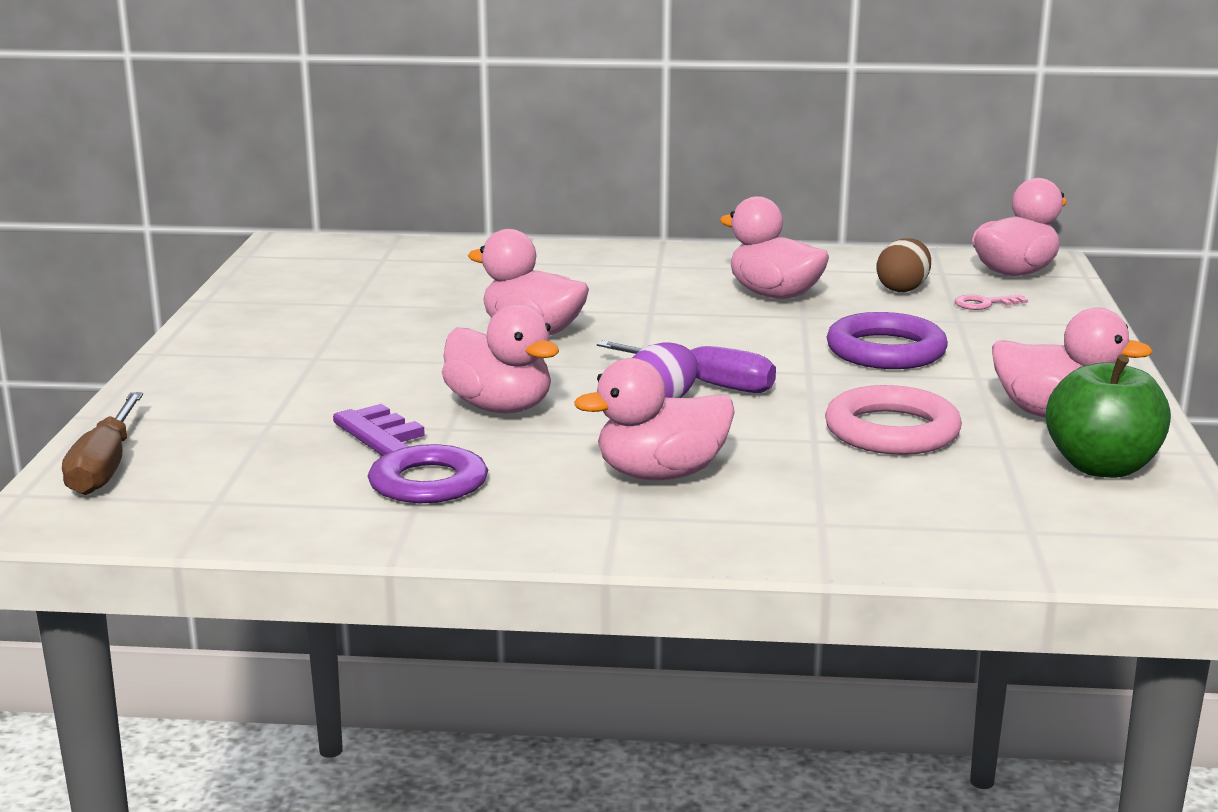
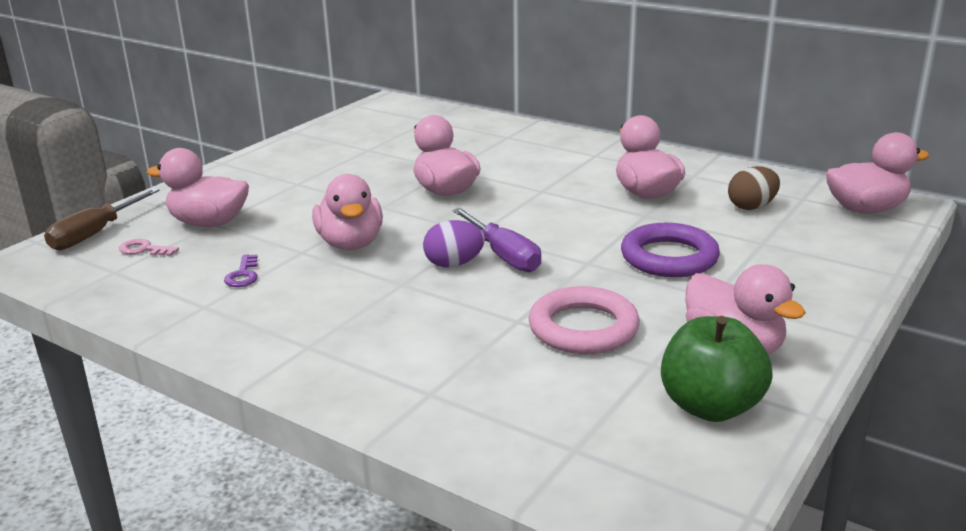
camera: 30 degrees right, 5 degrees up
(411, 466) = (243, 275): purple key -> purple key, size x0.40
(661, 474) = (378, 321): pink duck -> pink duck (209, 223)
(984, 304) = (803, 232): pink key -> pink key (144, 249)

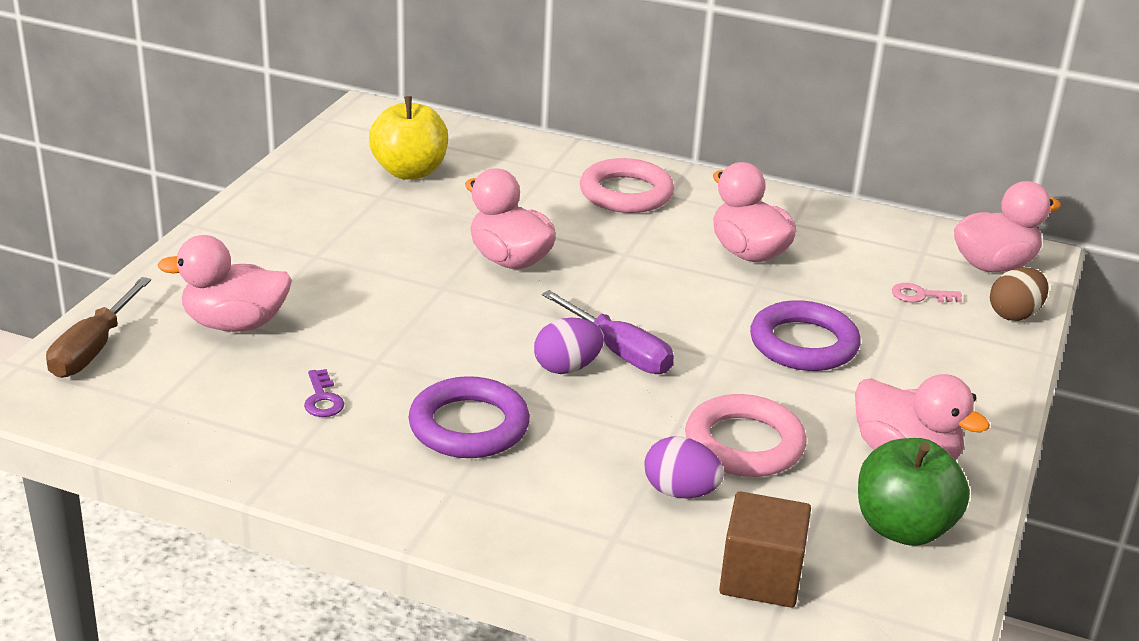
camera: 15 degrees left, 5 degrees up
(144, 249) = (174, 369): pink key -> pink key (920, 295)
(349, 300) = (469, 426): none -> purple ring
(351, 244) = (431, 345): pink duck -> none
(398, 136) = (409, 171): none -> yellow apple
(508, 361) = (680, 492): none -> purple egg
(552, 437) = (761, 577): none -> brown cube
(561, 153) = (626, 193): none -> pink ring
(752, 207) = (871, 267): brown egg -> brown egg (1014, 314)

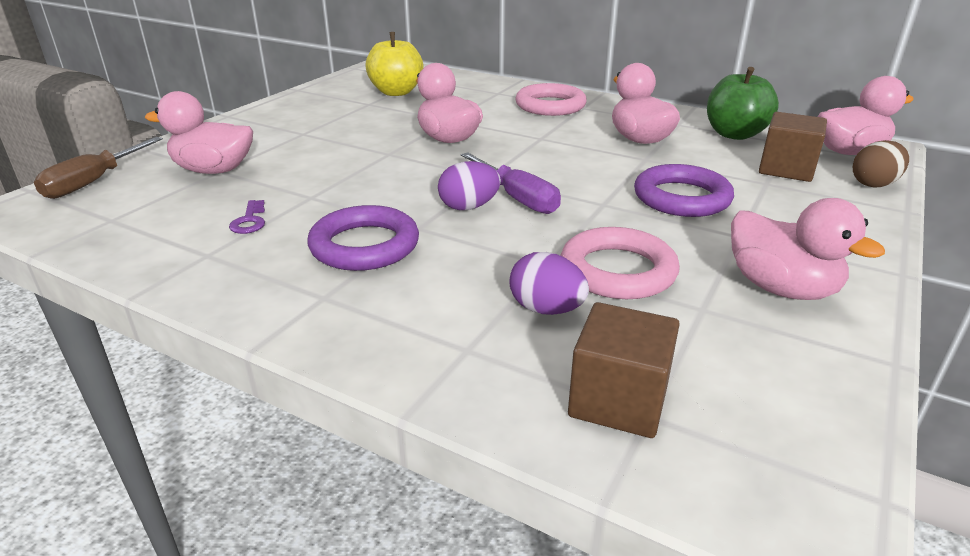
camera: 10 degrees right, 0 degrees up
(903, 528) = (783, 357): green apple -> green apple (734, 134)
(920, 295) = (786, 169): pink key -> brown cube

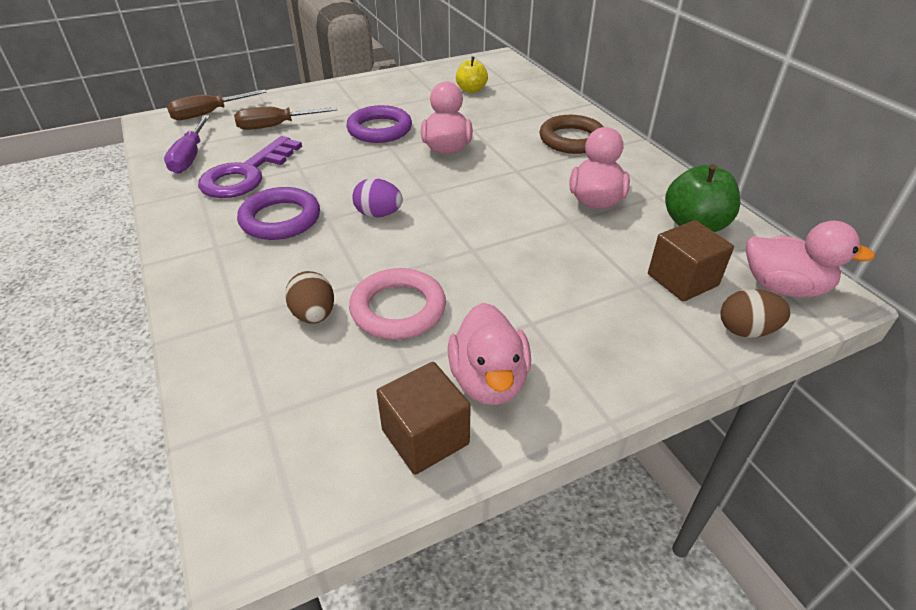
camera: 35 degrees right, 10 degrees up
(214, 170) = (275, 126): pink duck -> brown screwdriver
(250, 221) = (246, 174): purple key -> purple key, size x2.50
(396, 92) = (471, 90): yellow apple -> yellow apple, size x0.65
(518, 198) = (420, 220): purple screwdriver -> purple screwdriver (190, 157)
(546, 309) = (314, 315): purple egg -> brown egg
(550, 105) = (572, 139): pink ring -> brown ring
(618, 400) = (263, 397): brown cube -> brown cube (425, 437)
(681, 198) = (541, 269): purple ring -> purple ring (379, 129)

